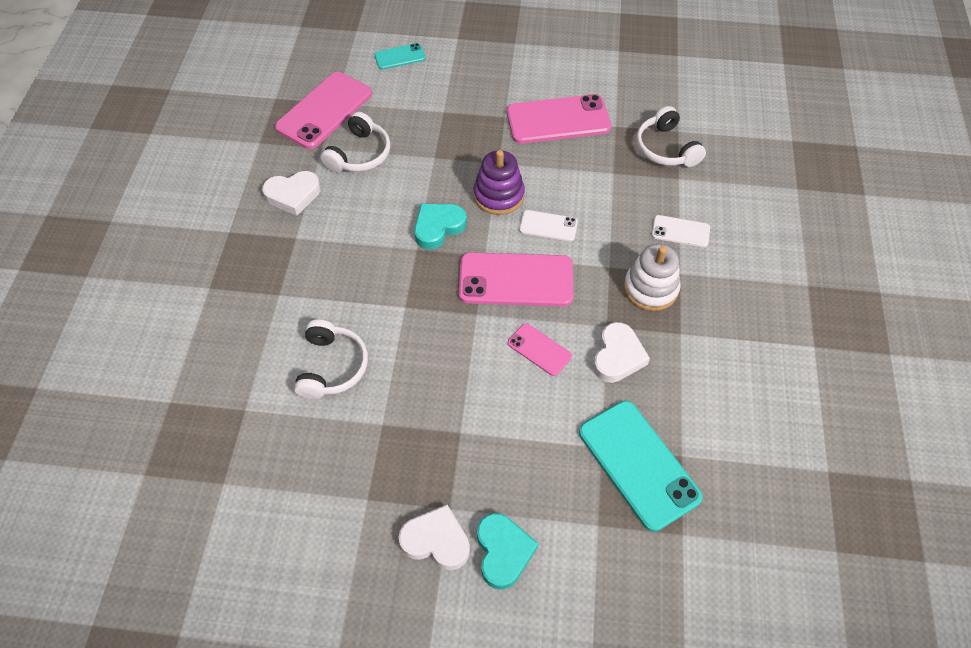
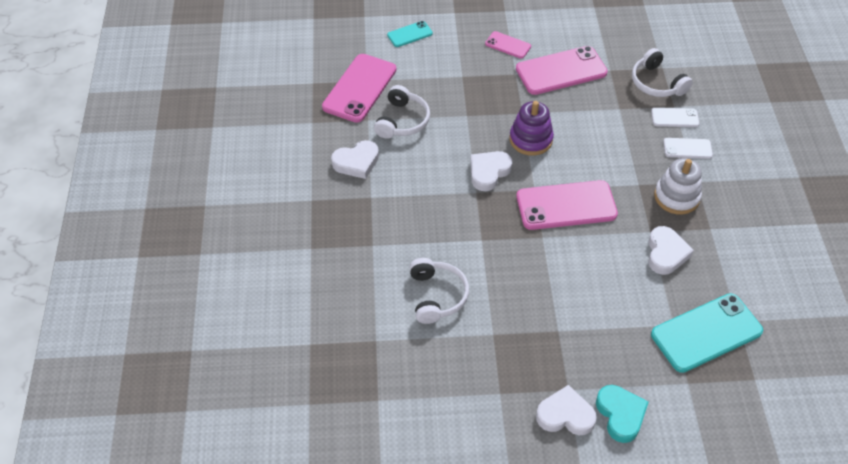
camera: 10 degrees left, 5 degrees down
(438, 227) = (488, 172): turquoise heart -> white heart
(539, 350) = (602, 257): pink phone -> pink phone (508, 45)
(548, 226) = (579, 158): white phone -> white phone (674, 118)
(638, 464) = (706, 333): turquoise phone -> turquoise phone turned 75 degrees counterclockwise

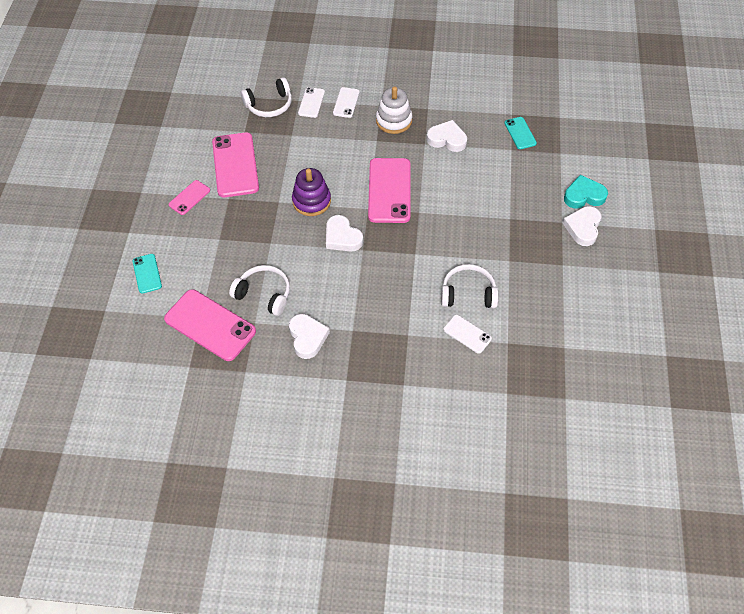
camera: 80 degrees left, 5 degrees up
(381, 299) = (467, 334): none -> white phone
(706, 333) = (520, 133): turquoise phone -> turquoise phone, size x0.52

